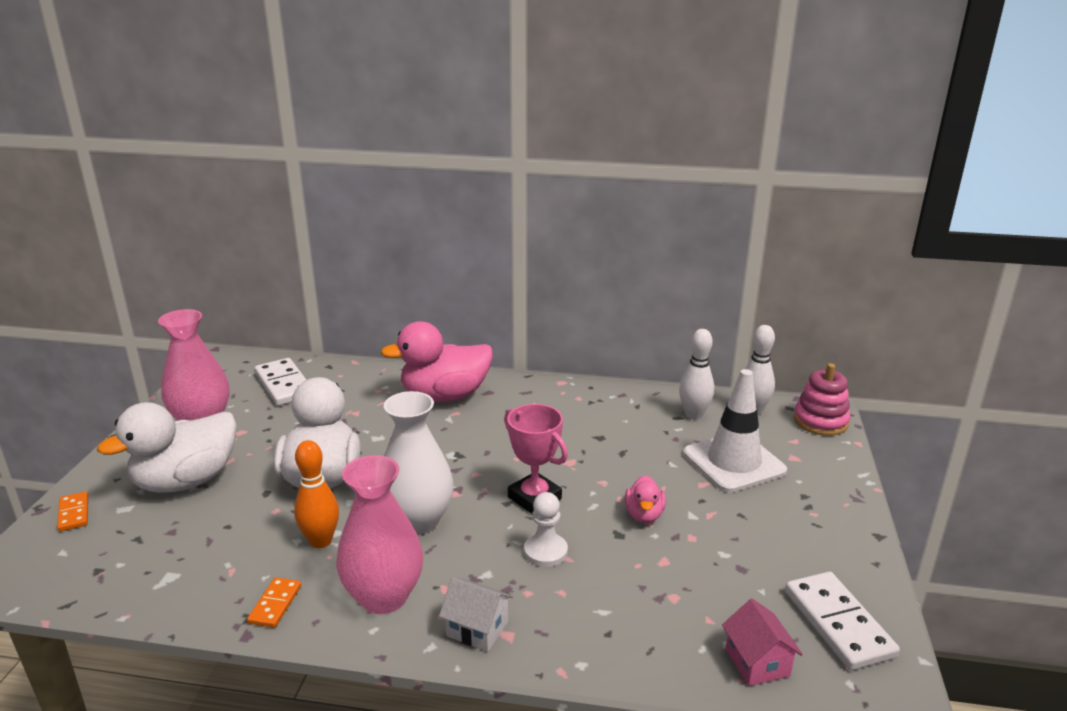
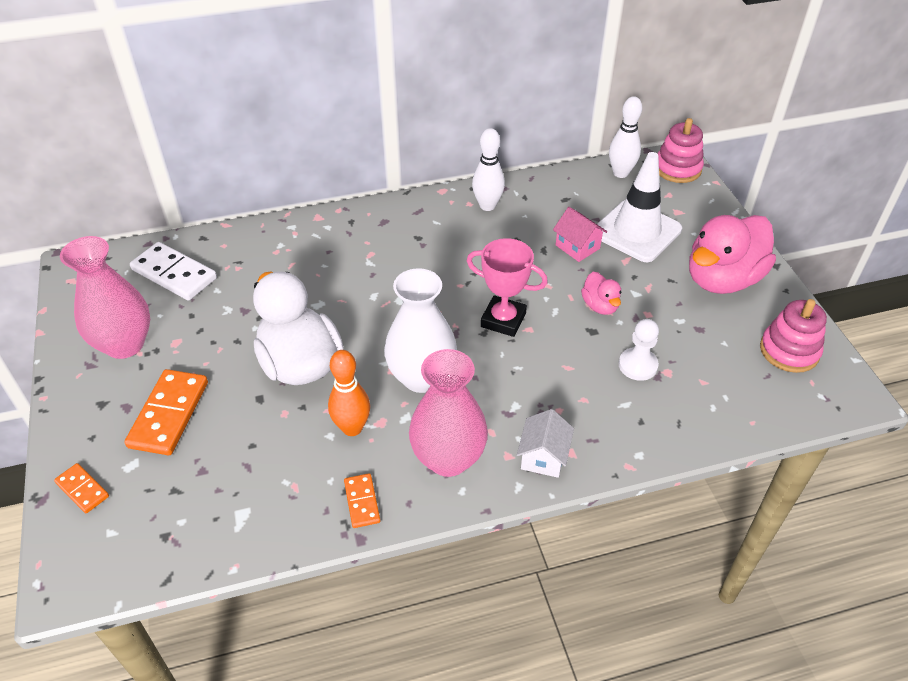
camera: 25 degrees left, 20 degrees up
(186, 481) = (169, 414): white duck -> orange domino
(445, 396) = (346, 238): pink duck -> pink duck (722, 279)
(477, 629) = (543, 457): white house -> white house turned 75 degrees counterclockwise
(545, 551) = (547, 368): white pawn -> white pawn (637, 365)
(694, 415) = (577, 192): white bowling pin -> white bowling pin (487, 206)
(757, 662) = (755, 404): pink house -> pink house (577, 247)
(838, 623) = (789, 351): white domino -> pink stacking toy

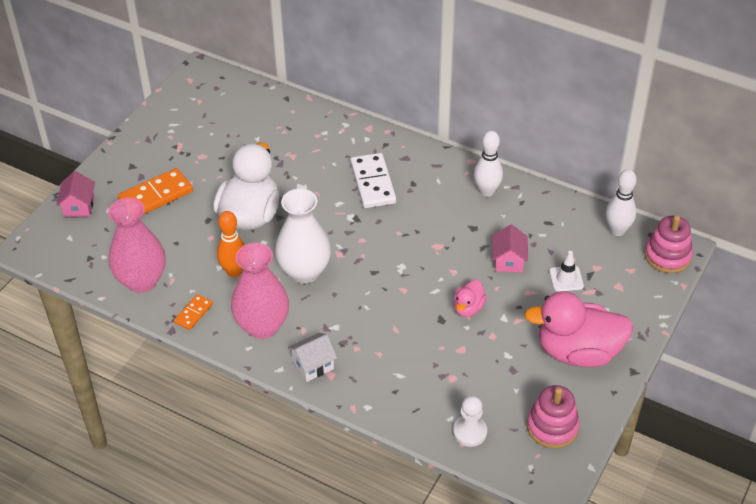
camera: 45 degrees right, 0 degrees up
(82, 489) = (79, 206): orange domino -> pink house
(124, 344) = (176, 139): pink vase -> pink vase (142, 281)
(174, 274) = (245, 112): white domino -> white domino (372, 183)
(503, 320) = (395, 273): pink trophy -> none
(636, 231) = (566, 279): white traffic cone -> white traffic cone, size x0.47
(637, 365) = (439, 360): white pawn -> white pawn (470, 432)

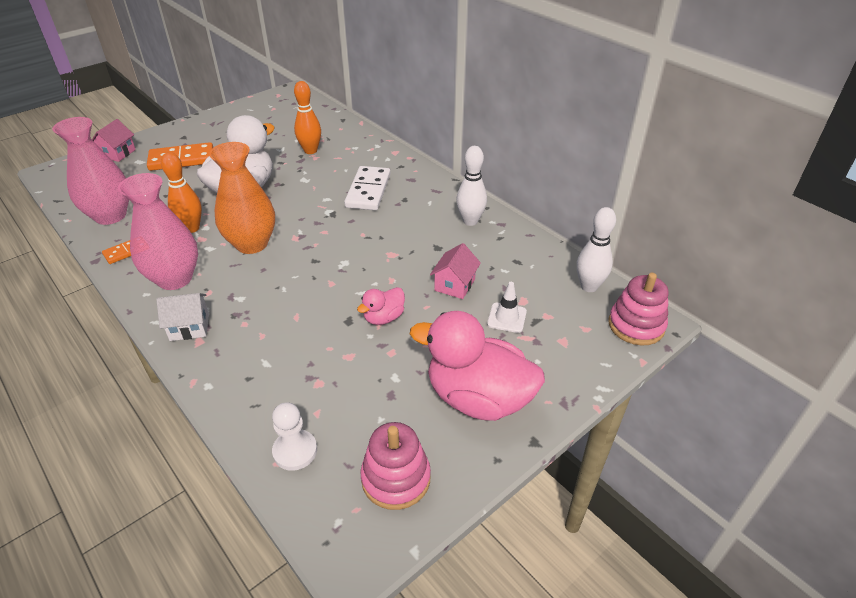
camera: 20 degrees right, 5 degrees down
(282, 149) = (310, 151): none -> orange bowling pin
(304, 271) = (251, 244): white vase -> orange vase

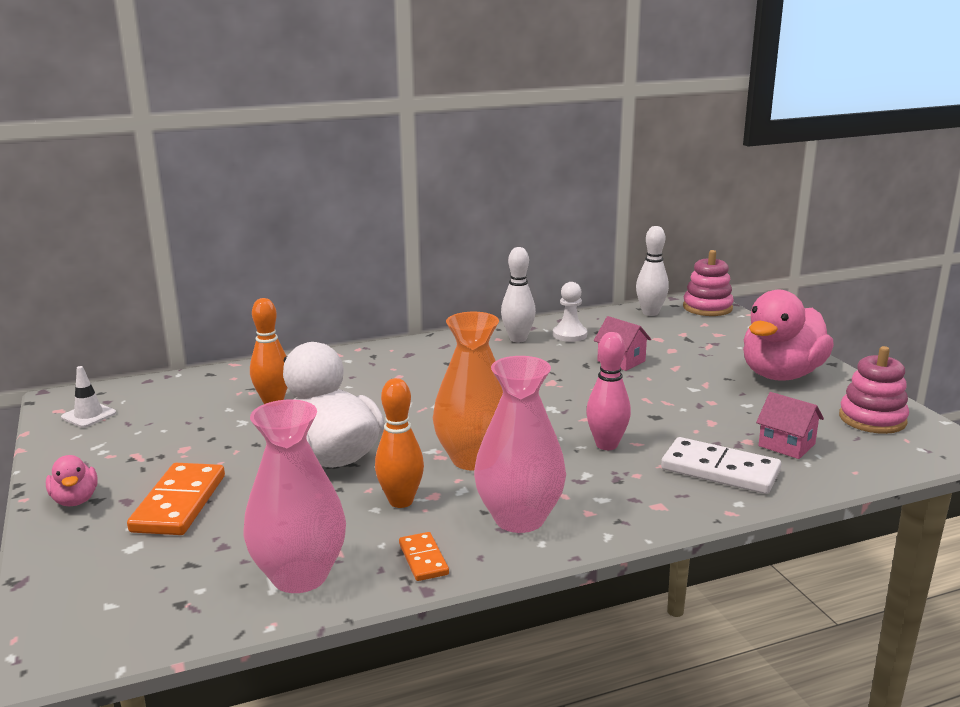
camera: 70 degrees left, 20 degrees down
(118, 153) = (73, 570): pink house -> pink house (786, 445)
(189, 327) = (629, 510): white house -> none
(288, 301) = (606, 445): none -> pink bowling pin
(295, 451) = (839, 460): white pawn -> white pawn (569, 335)
(368, 191) = (412, 379): white domino -> white domino (720, 470)
(383, 317) = (658, 399): pink duck -> pink duck (75, 500)
(507, 318) = (680, 348): white traffic cone -> white traffic cone (89, 415)

